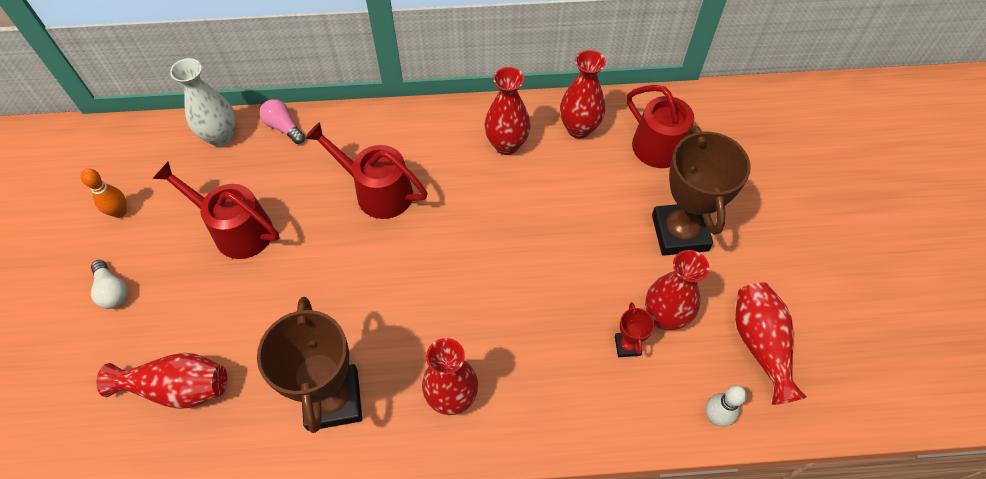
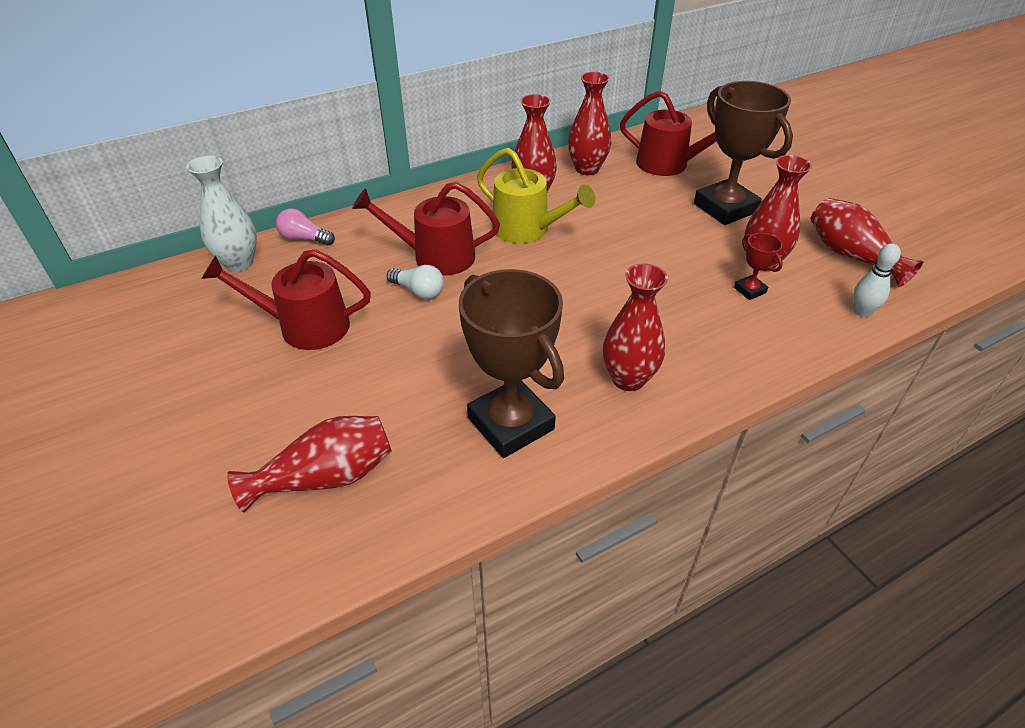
camera: 25 degrees left, 15 degrees down
(112, 291) = (186, 421): white light bulb -> white light bulb (418, 291)
(120, 212) = (154, 353): orange bowling pin -> none
(474, 188) = (527, 229): none -> yellow watering can

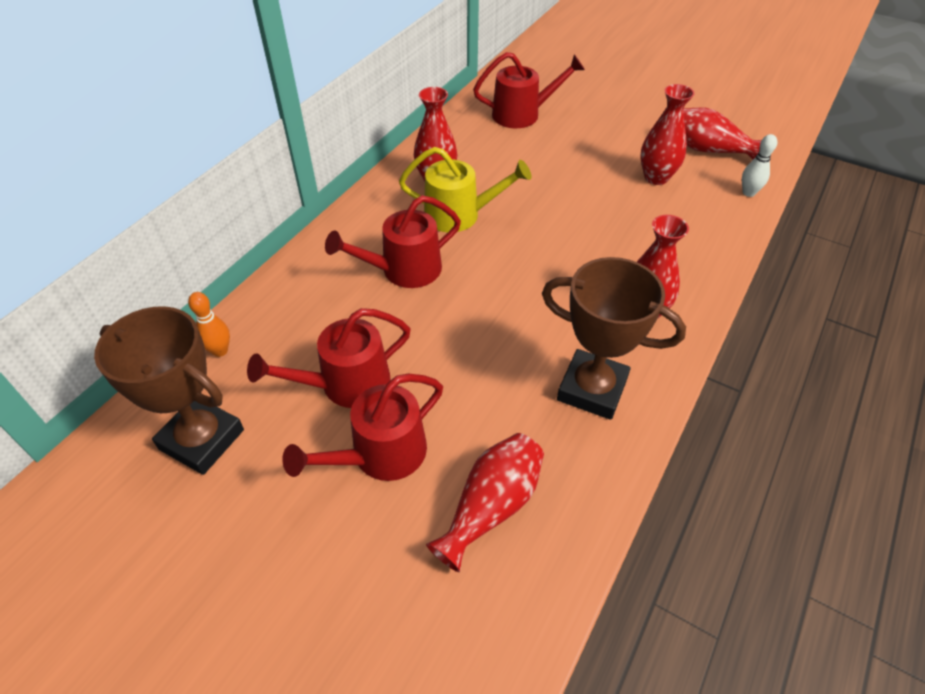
camera: 30 degrees left, 5 degrees up
(239, 263) = (220, 351): white vase -> orange bowling pin
(278, 392) = (380, 455): none -> red watering can
(304, 239) = (264, 300): pink light bulb -> none
(418, 291) = (418, 308): white light bulb -> none
(587, 169) = (460, 141): red vase -> none
(725, 208) = (595, 140): brown trophy -> brown trophy (202, 439)
(750, 290) = (666, 204): red trophy -> none

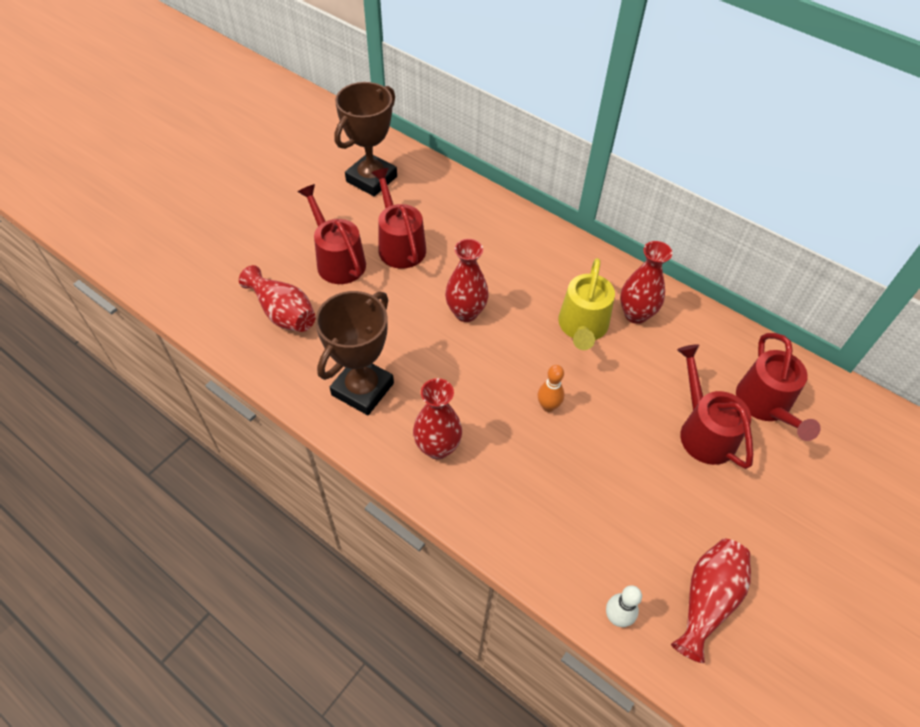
camera: 95 degrees right, 5 degrees up
(220, 351) = (442, 182): orange bowling pin -> orange bowling pin (548, 406)
(403, 270) = (511, 282): red watering can -> red watering can (703, 431)
(656, 177) = (645, 518): red vase -> red vase (466, 312)

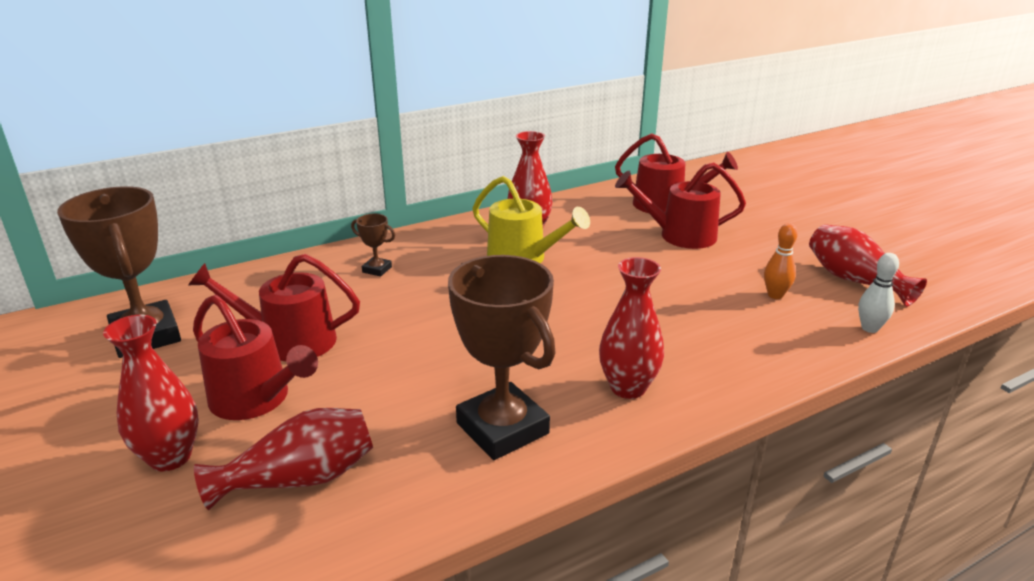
camera: 65 degrees left, 25 degrees down
(337, 260) = (256, 399): red watering can -> red watering can turned 135 degrees counterclockwise
(466, 312) = (445, 320): red vase -> red vase (170, 457)
(509, 246) = (377, 269): none -> brown trophy
(548, 406) = (610, 302): orange bowling pin -> orange bowling pin (775, 295)

